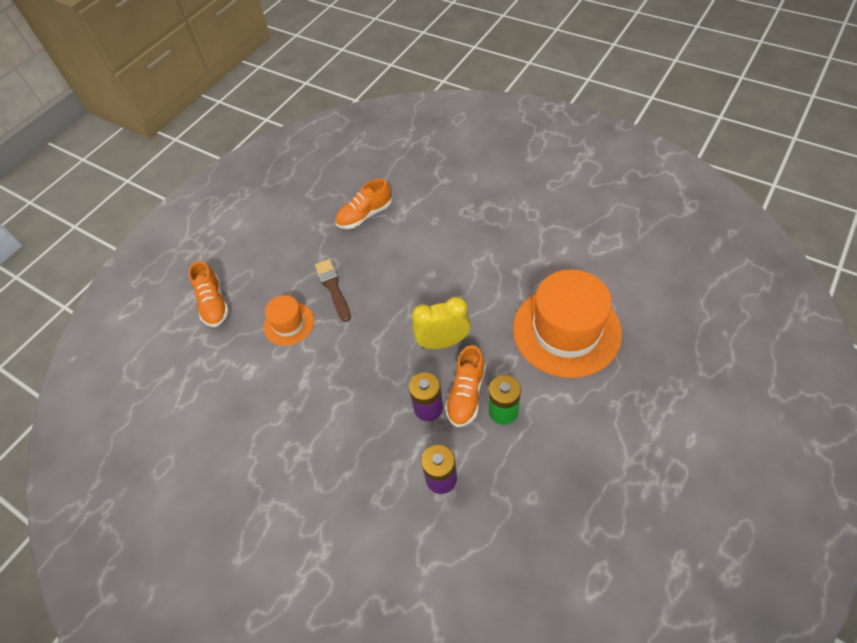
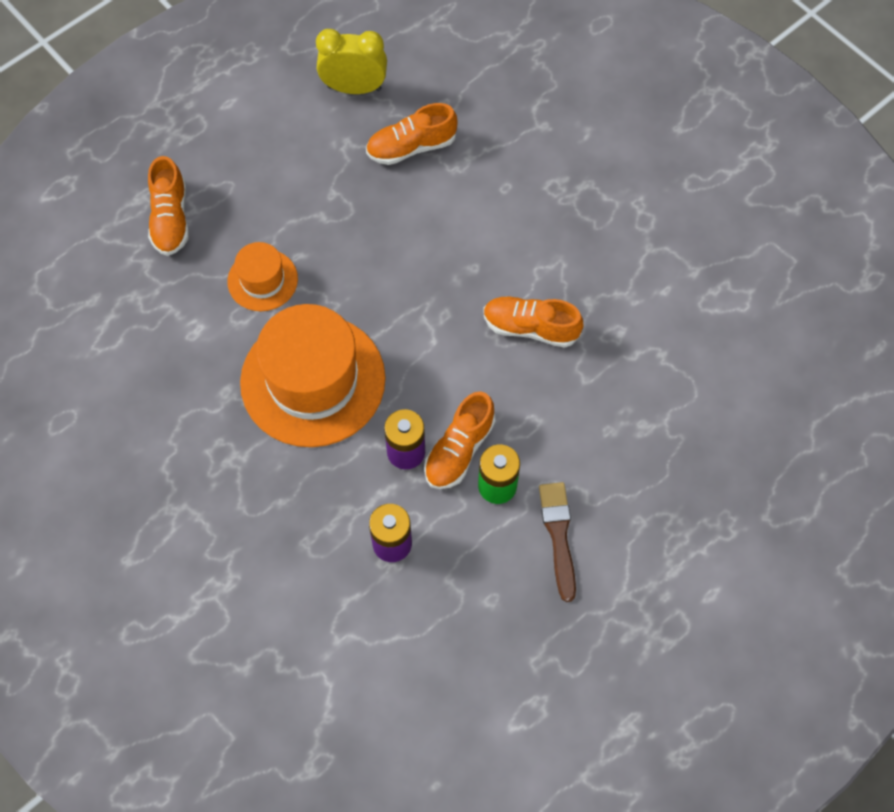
camera: 10 degrees right, 10 degrees up
(333, 288) = (335, 246): brown brush -> brown brush (558, 536)
(443, 342) = (454, 371): yellow clock -> yellow clock (354, 88)
(484, 299) = (530, 327): none -> orange shoe
(566, 331) = (619, 407): orange hat -> orange hat (313, 380)

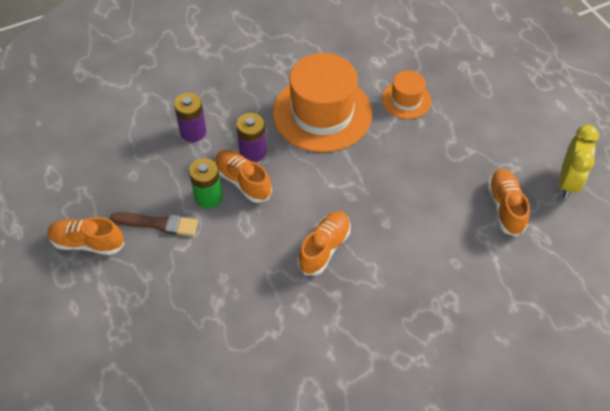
camera: 105 degrees right, 10 degrees down
(171, 219) = (466, 61): orange shoe -> orange shoe (87, 242)

